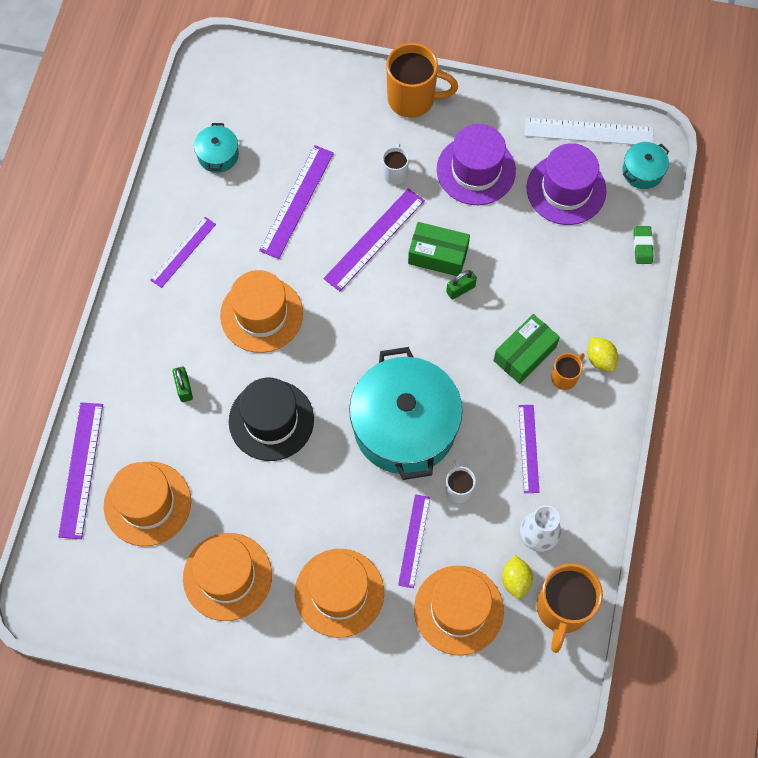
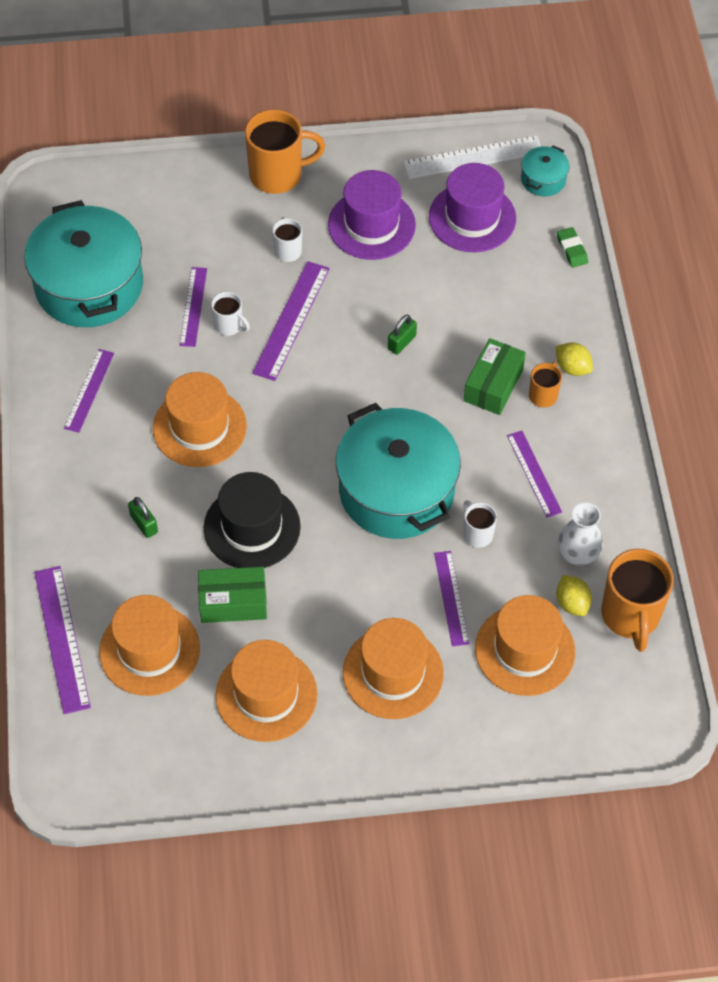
camera: 20 degrees left, 10 degrees down
(218, 155) = (89, 285): turquoise pot -> turquoise pot, size x2.31
(297, 201) = (193, 306): purple ruler -> purple ruler, size x0.66
(320, 228) = (229, 326): none -> white mug
(438, 255) = (365, 317): green box -> green box (233, 602)

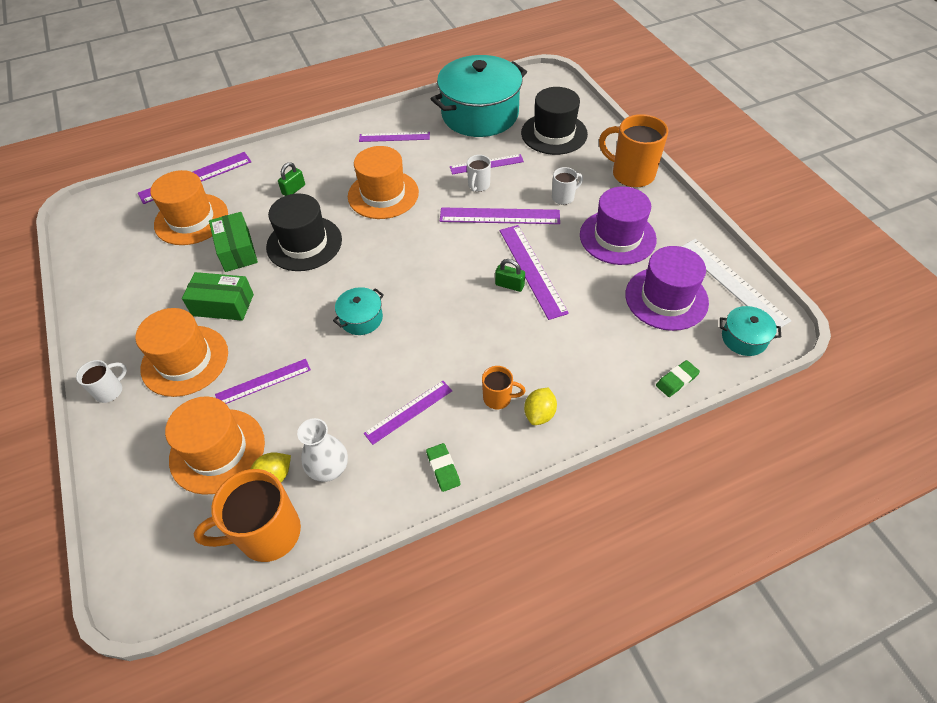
camera: 75 degrees right, 5 degrees down
(168, 221) = (554, 133): none -> black hat
(266, 695) = (159, 289): orange hat -> none
(278, 175) = (631, 174): orange mug -> orange mug turned 150 degrees clockwise
(388, 316) = (532, 270): none -> purple ruler
(396, 490) = (361, 319): turquoise pot -> turquoise pot, size x0.43
(477, 534) = (332, 384): white mug -> white mug (110, 391)
(493, 385) = (493, 357): green box -> green box (223, 305)
(606, 460) = (443, 469): none -> green eraser

